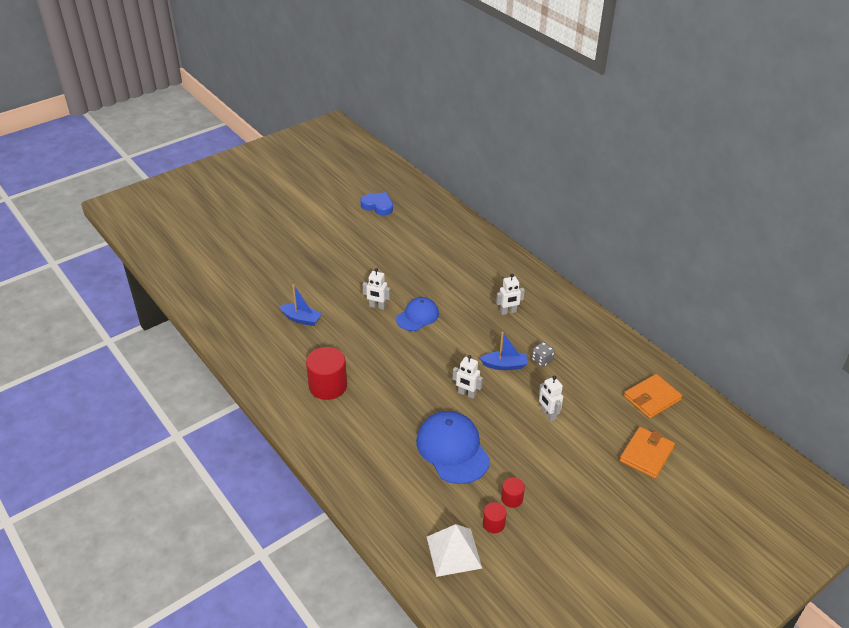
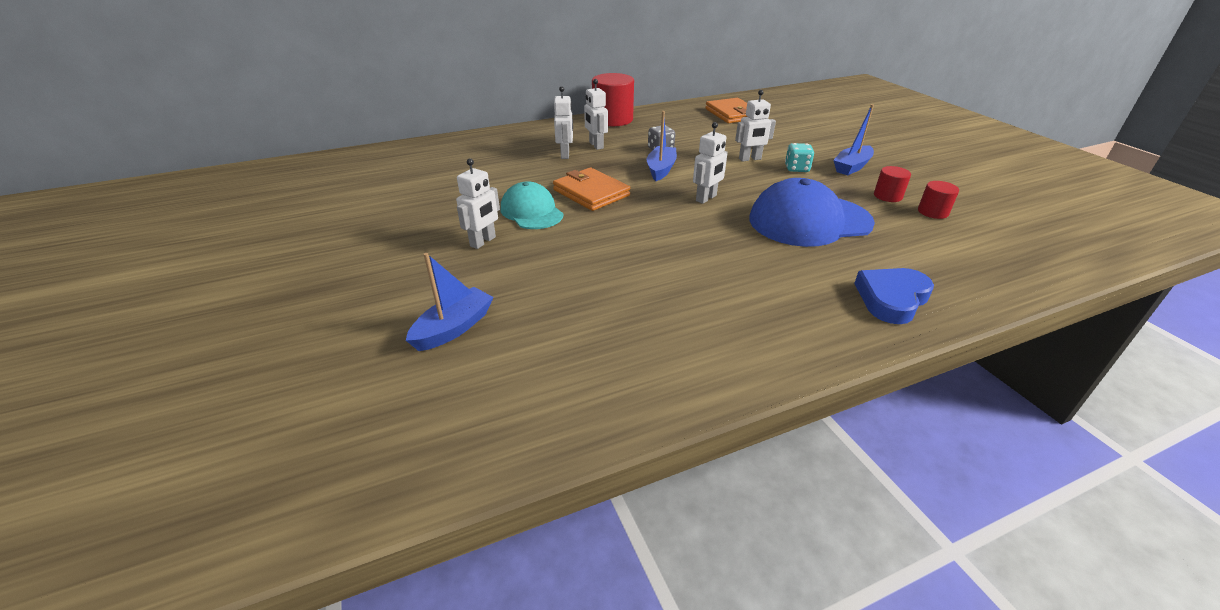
camera: 75 degrees left, 5 degrees down
(328, 386) = (657, 315): red cylinder -> red cylinder (612, 119)
(378, 206) = (226, 211): blue heart -> blue heart (891, 299)
(417, 316) = (531, 211): blue cap -> turquoise cap
(453, 552) = (993, 244): white pyramid -> none
(532, 324) = (596, 145): none -> white robot
(541, 444) = (796, 169): none -> turquoise dice
(561, 480) = (851, 167): none -> blue boat
(646, 454) = (808, 127): orange wallet -> orange wallet (591, 193)

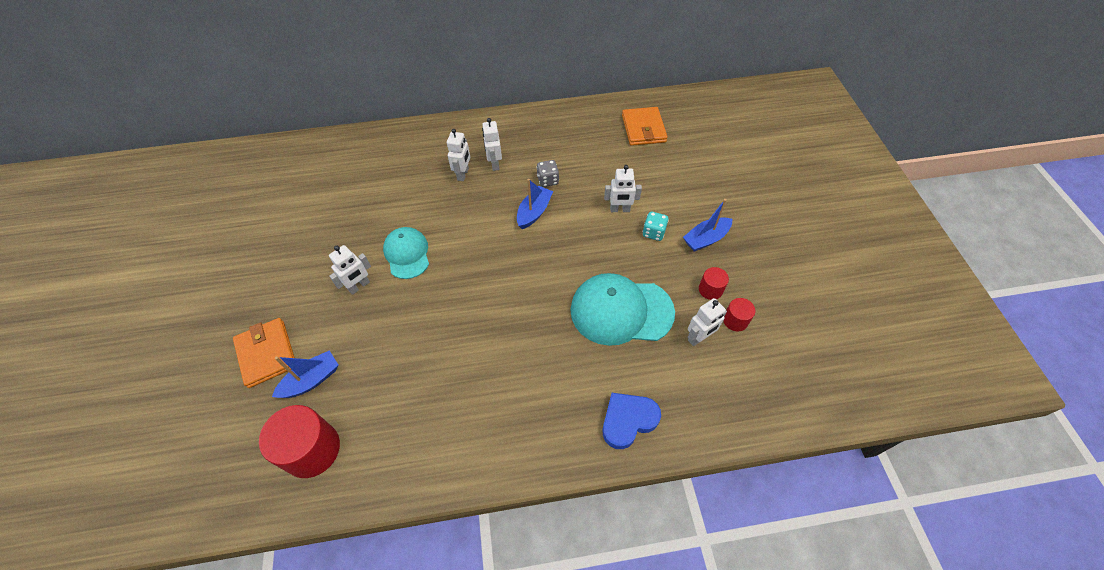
camera: 15 degrees right, 20 degrees up
(591, 193) = (462, 236): orange wallet -> orange wallet (267, 354)
(612, 119) = (527, 121): red cylinder -> red cylinder (312, 450)
(706, 198) = (552, 262): white robot -> white robot (699, 338)
(809, 221) = (621, 311): blue cap -> turquoise cap

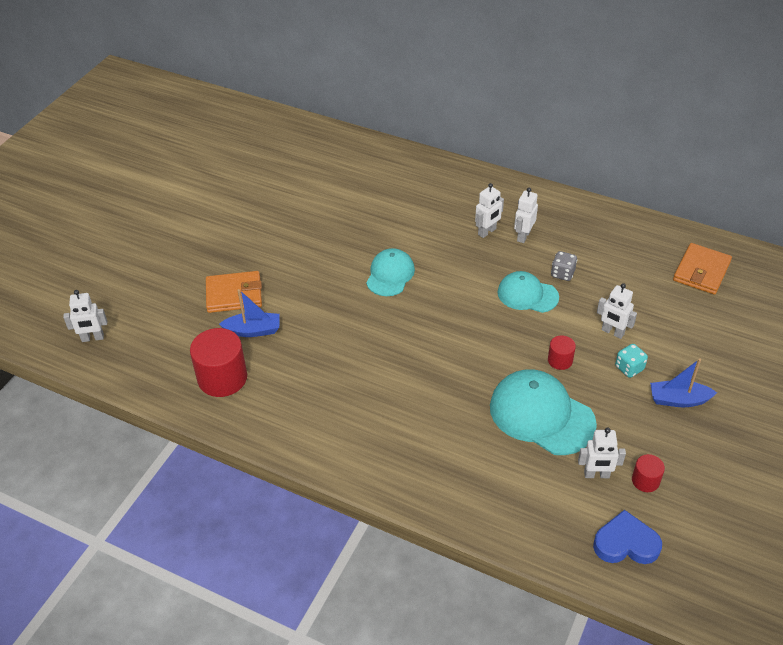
camera: 35 degrees right, 10 degrees down
(267, 354) = (234, 294): orange wallet -> orange wallet turned 75 degrees clockwise
(359, 286) = (334, 280): white robot -> white robot (92, 338)
(534, 212) = (527, 295): blue boat -> turquoise cap
(628, 420) = (477, 498): blue heart -> blue heart (626, 543)
(710, 289) = (643, 443): red cylinder -> red cylinder (560, 360)

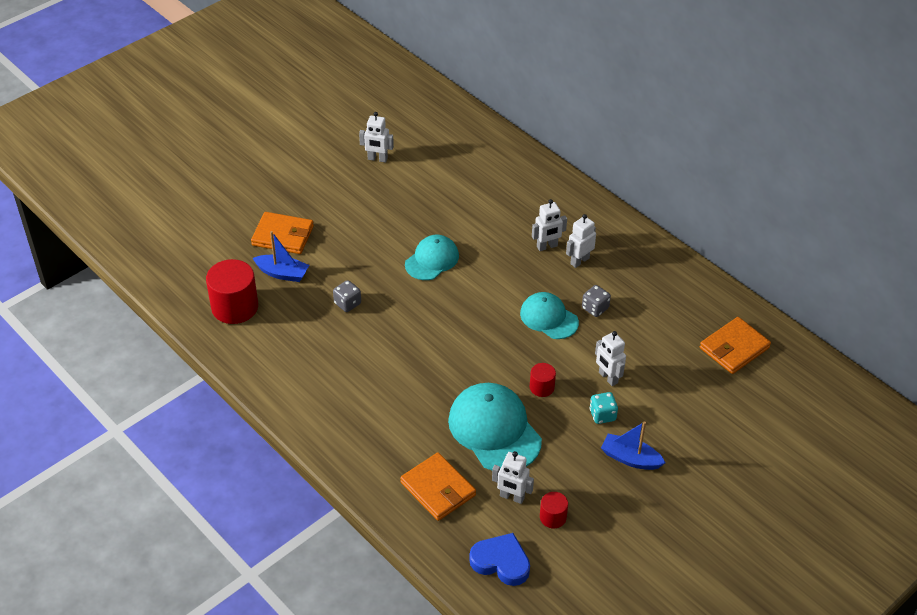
camera: 20 degrees right, 0 degrees up
(92, 338) = (144, 238): white robot -> white robot (377, 159)
(333, 340) = (347, 303): none -> grey dice
(523, 492) = (438, 489): none -> orange wallet

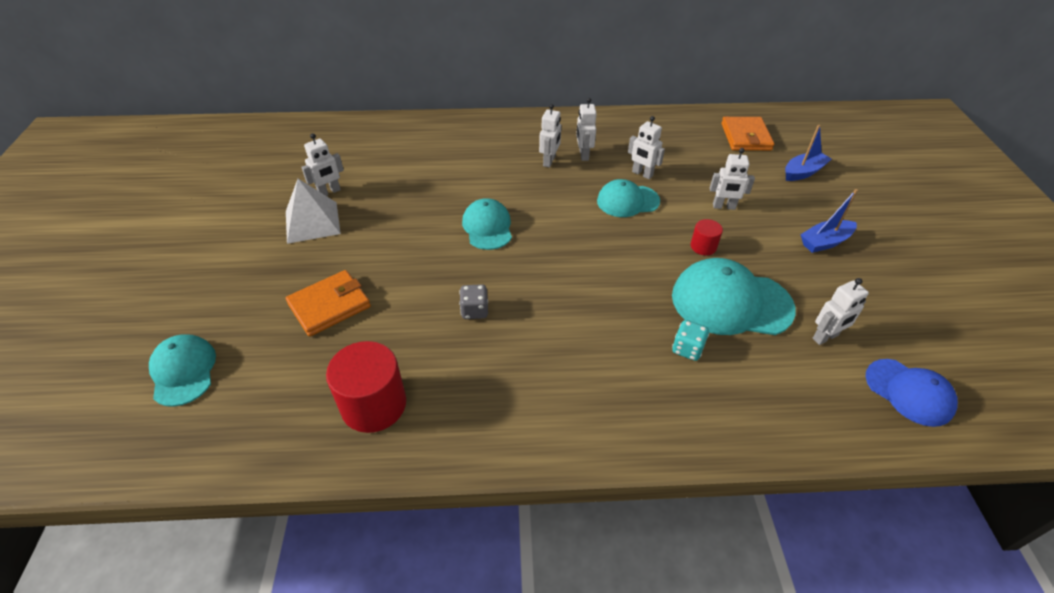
camera: 50 degrees left, 0 degrees up
(180, 215) = (183, 371): none -> turquoise cap
(282, 273) = (377, 335): blue boat -> blue boat (803, 172)
(341, 173) = (312, 222): none -> white pyramid
(438, 489) = (780, 385): orange wallet -> none
(501, 562) = (909, 392): blue heart -> blue cap
(553, 517) = (867, 324): red cylinder -> none
(595, 308) = (642, 174): grey dice -> white robot
(602, 415) = (764, 231): turquoise dice -> turquoise dice (687, 349)

